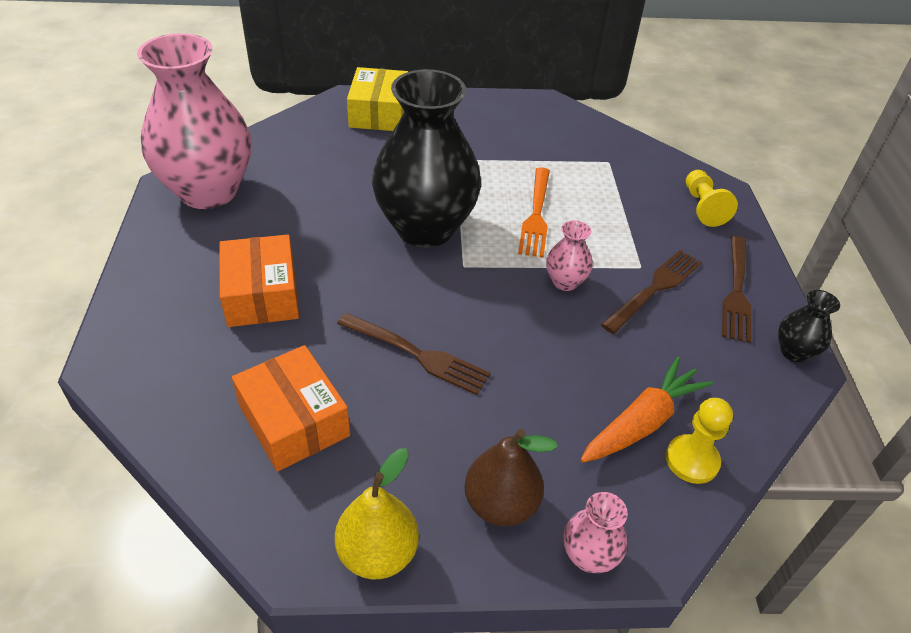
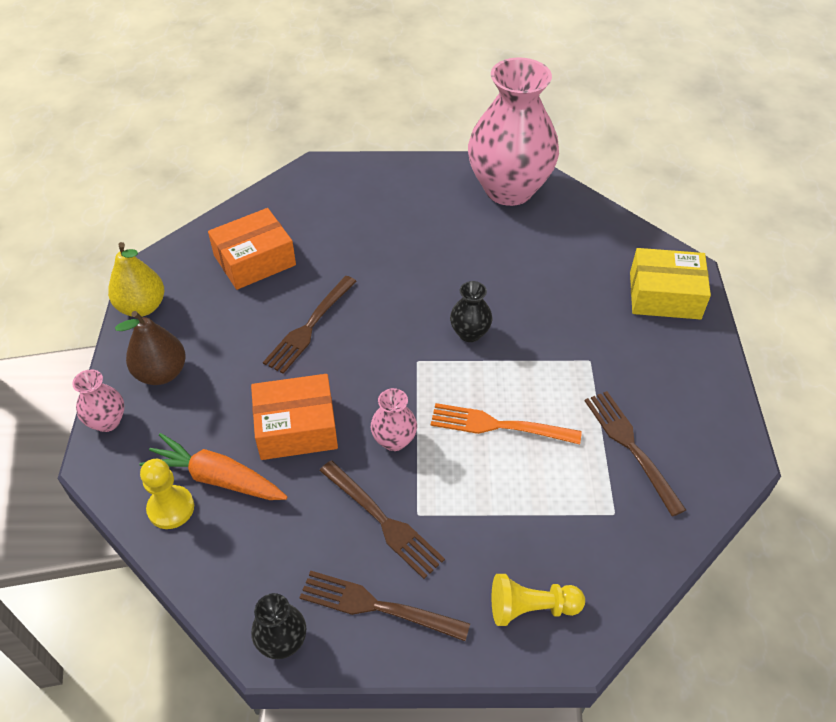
camera: 95 degrees right, 5 degrees up
(262, 294) = (381, 233): orange box -> orange box (296, 427)
(425, 228) = (470, 333): black vase -> black vase, size x0.41
(545, 147) = (631, 447): none -> brown fork
(642, 422) = (216, 478): orange carrot -> orange carrot turned 150 degrees clockwise

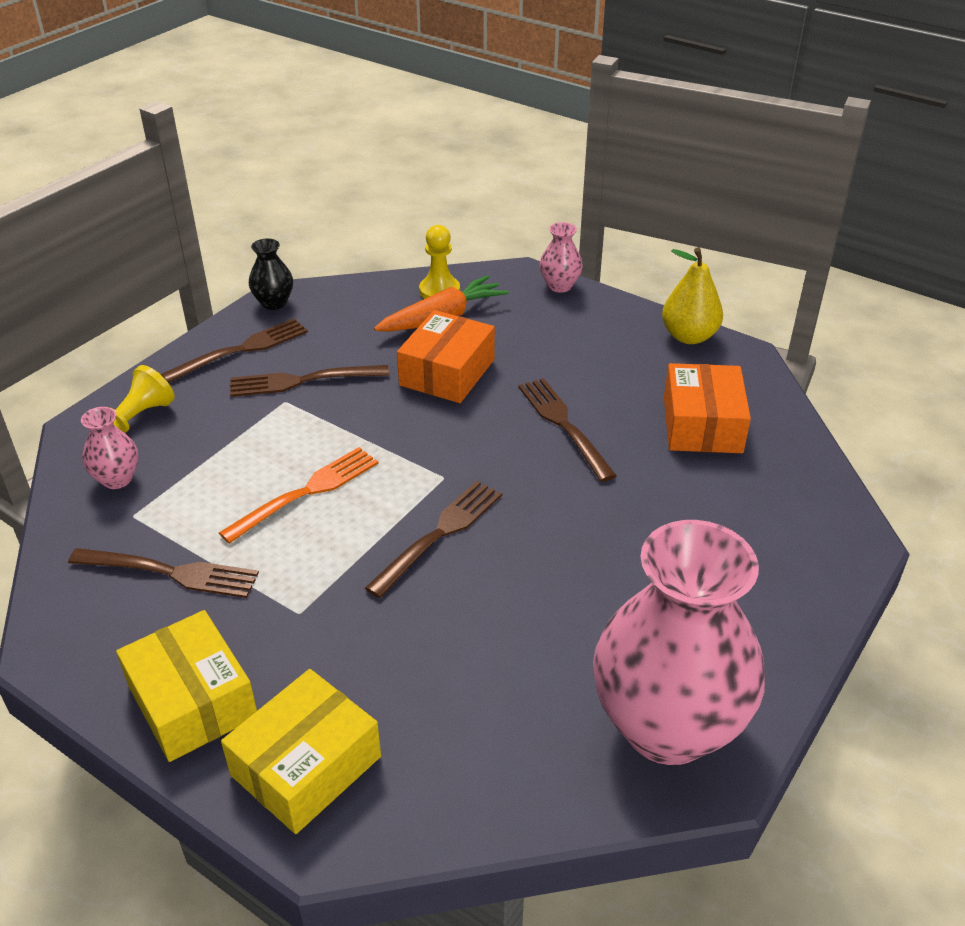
camera: 125 degrees right, 10 degrees down
(161, 373) = (588, 324): brown pear -> none
(394, 440) = (369, 420): pink vase -> pink vase (117, 479)
(470, 333) = (439, 534): black vase -> brown fork
(687, 365) = (192, 701): none -> yellow box

